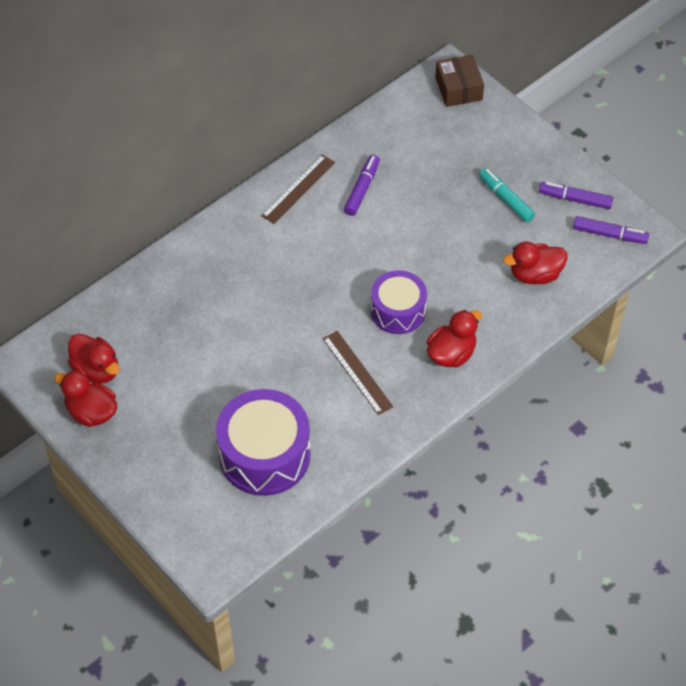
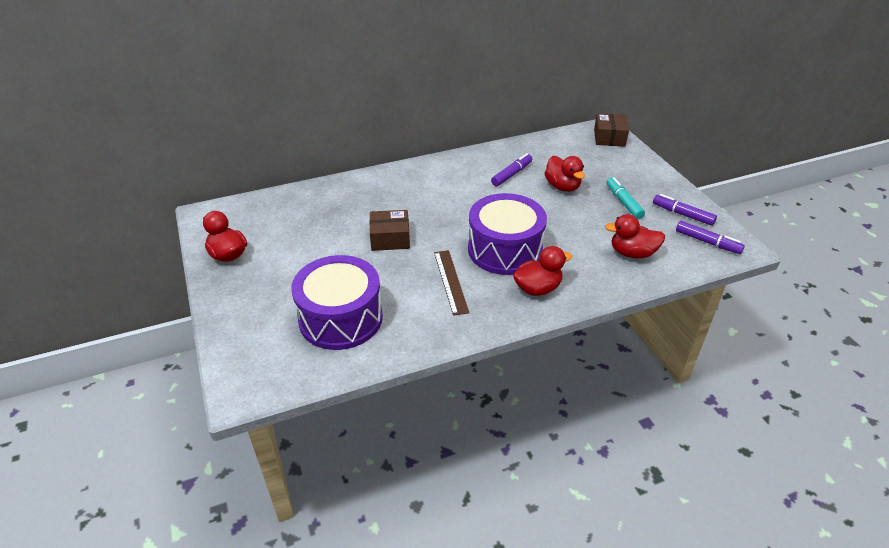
camera: 20 degrees right, 15 degrees down
(96, 370) = (251, 230): red duck -> red duck (562, 186)
(264, 333) = (390, 238): none -> brown box
(298, 189) = (464, 165): brown ruler -> none
(398, 311) = (505, 250): purple drum -> purple drum, size x1.57

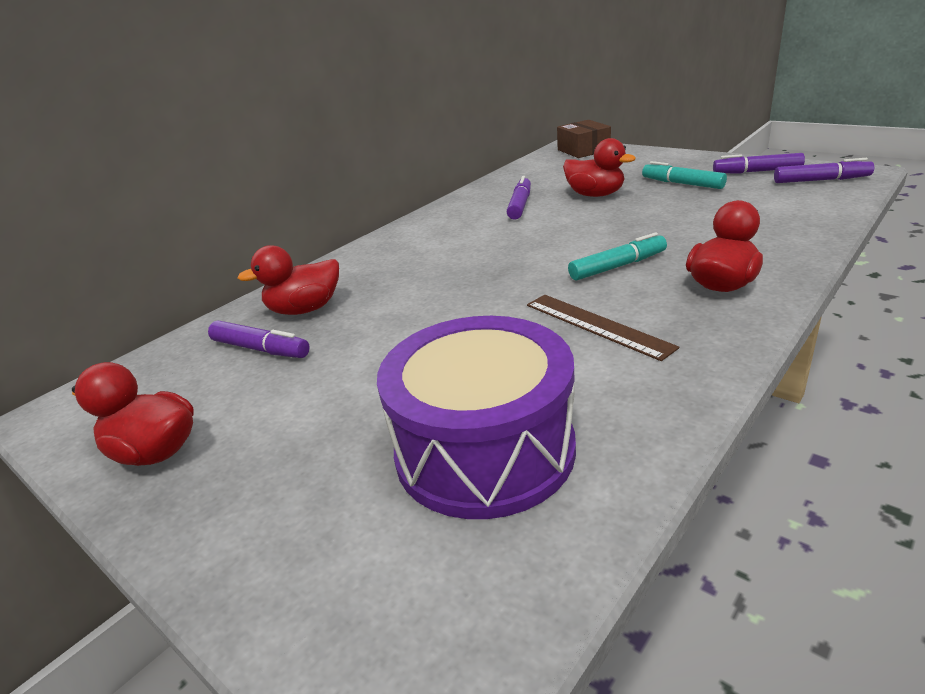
camera: 25 degrees left, 10 degrees down
(301, 219) = (260, 349): none -> purple marker
(390, 238) = (439, 316): brown box -> none
(505, 250) = (618, 266): purple drum -> turquoise marker
(632, 253) = (767, 214): red duck -> red duck (305, 309)

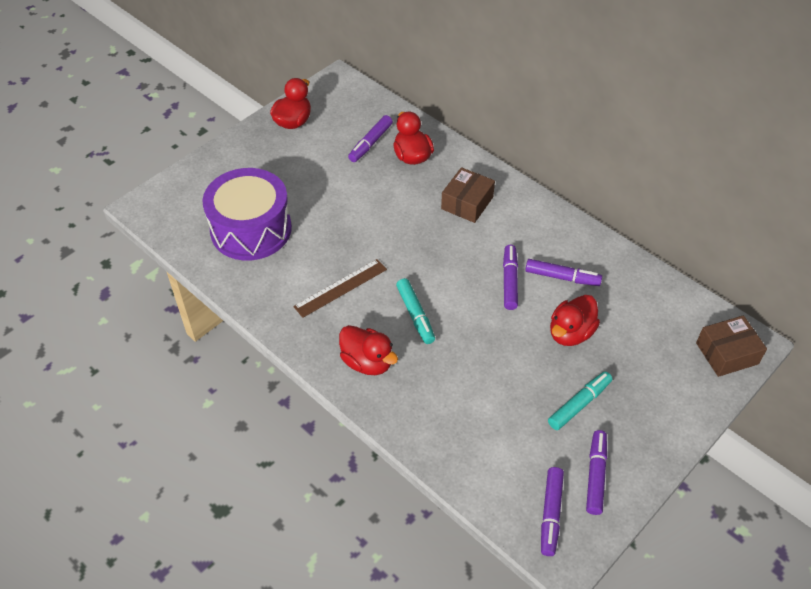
camera: 90 degrees right, 20 degrees up
(407, 261) = (467, 203): none -> brown box
(535, 226) = (510, 281): none -> purple marker

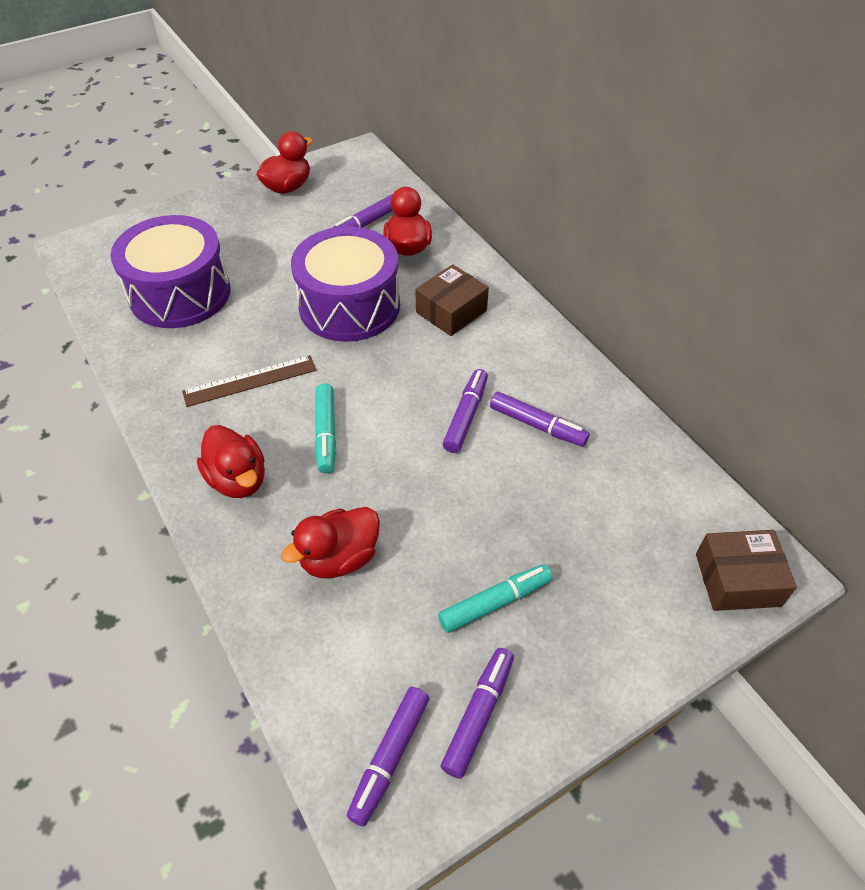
camera: 15 degrees right, 0 degrees up
(388, 213) = (349, 306): none -> purple drum
(570, 333) = (520, 501): red duck -> red duck (339, 558)

